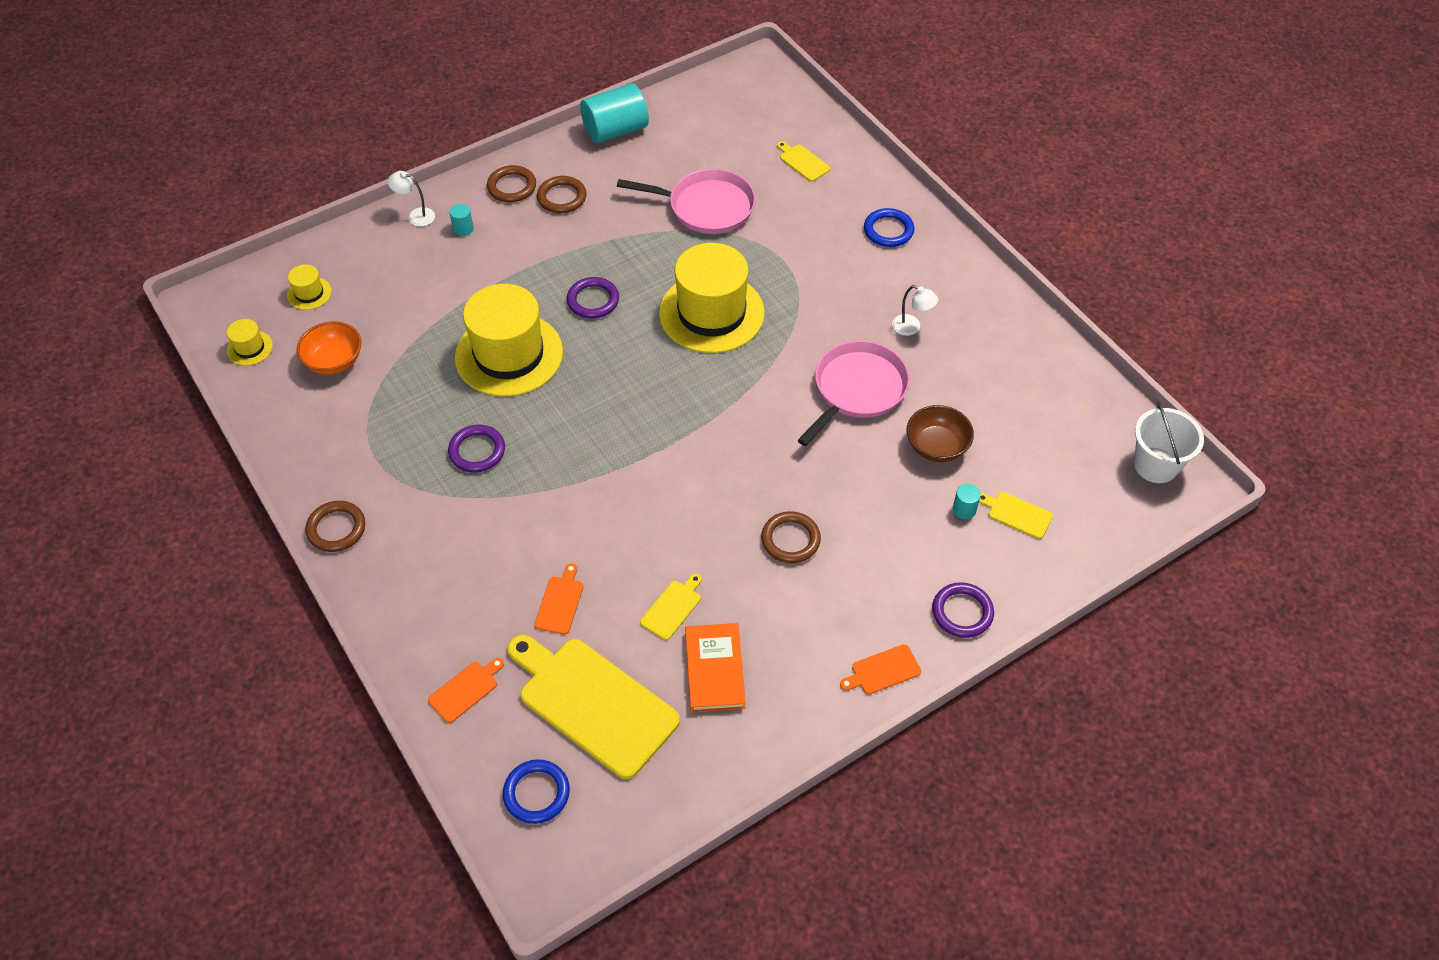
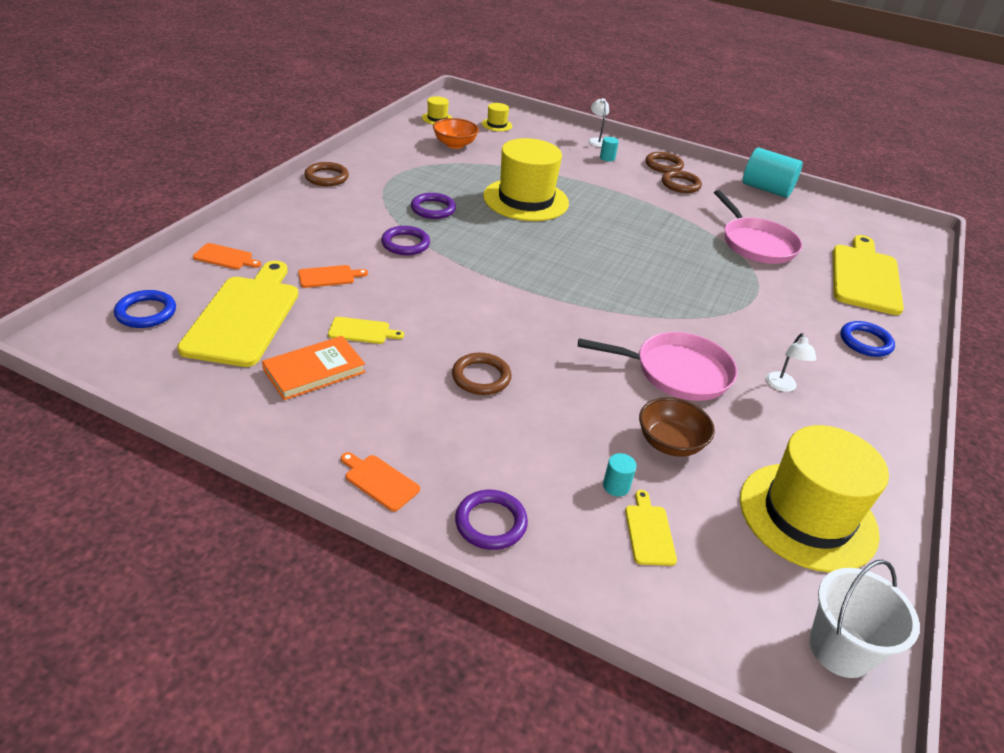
camera: 55 degrees right, 15 degrees down
(593, 300) = (610, 219): purple ring -> purple ring (405, 244)
(711, 313) = (662, 273): yellow hat -> yellow hat (807, 516)
(803, 162) = (864, 276): yellow cutting board -> yellow cutting board, size x2.33

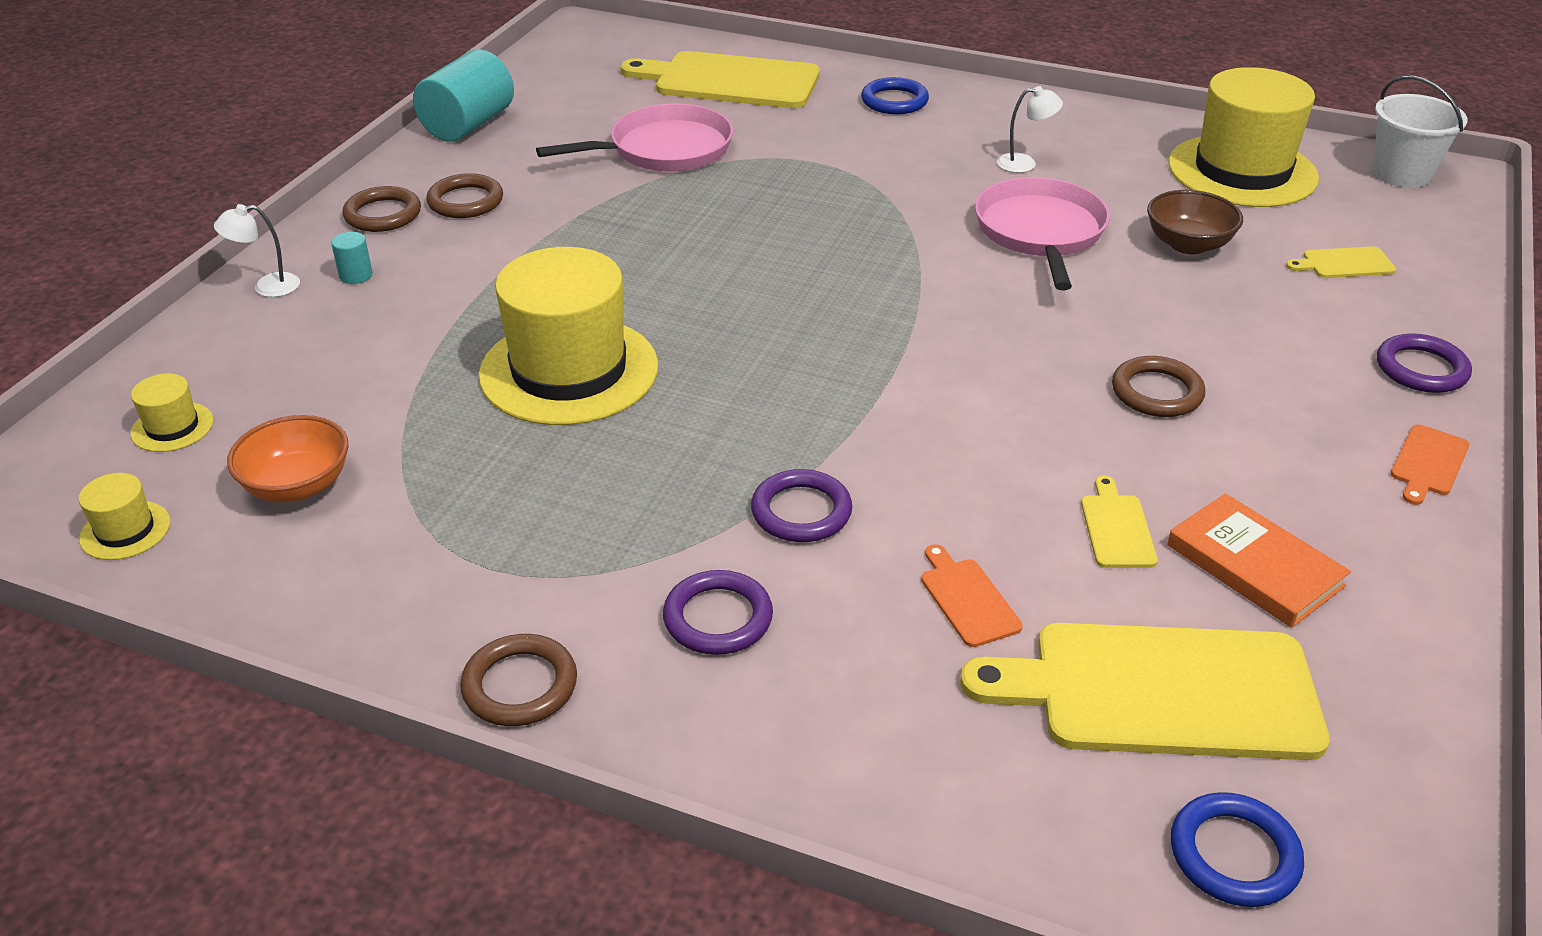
camera: 90 degrees left, 0 degrees up
(225, 257) = (966, 782): orange cutting board -> none
(433, 209) = (642, 489): purple ring -> purple ring (718, 618)
(616, 486) = (1291, 283): turquoise cylinder -> none

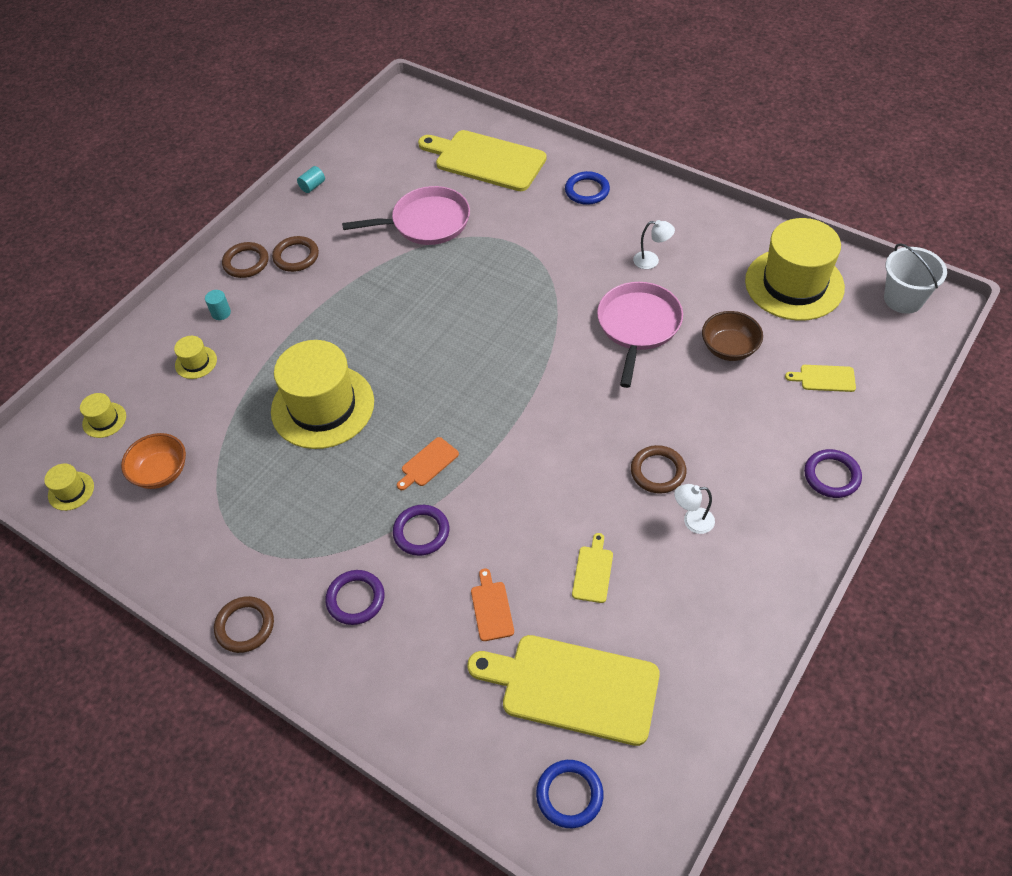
camera: 15 degrees right, 15 degrees up
(267, 287) = (170, 316): white lamp -> white lamp (692, 521)
(327, 338) = (196, 362): none -> yellow hat
(468, 125) = (312, 186): turquoise cylinder -> turquoise cylinder, size x0.43
(1254, 565) = (660, 611): orange book -> none
(1428, 463) = (799, 552): orange cutting board -> orange cutting board (428, 463)

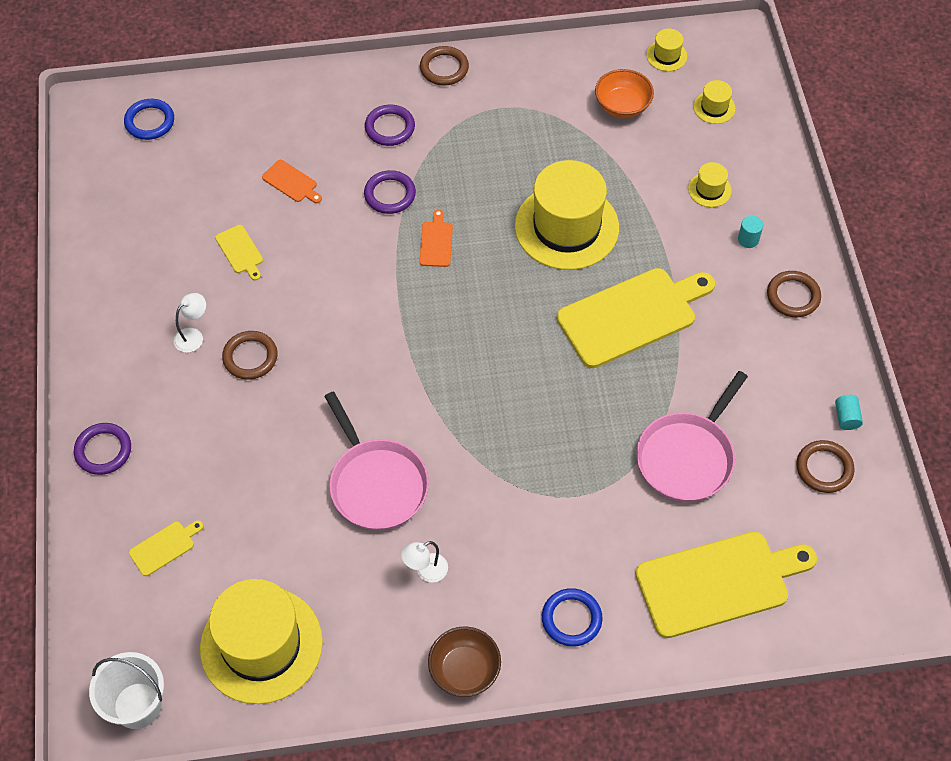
camera: 135 degrees right, 5 degrees up
(296, 256) = (758, 333): brown ring -> brown ring (824, 468)
(572, 688) = (194, 174): yellow cutting board -> yellow cutting board (631, 315)
(729, 348) = (274, 519): brown bowl -> brown bowl (464, 670)

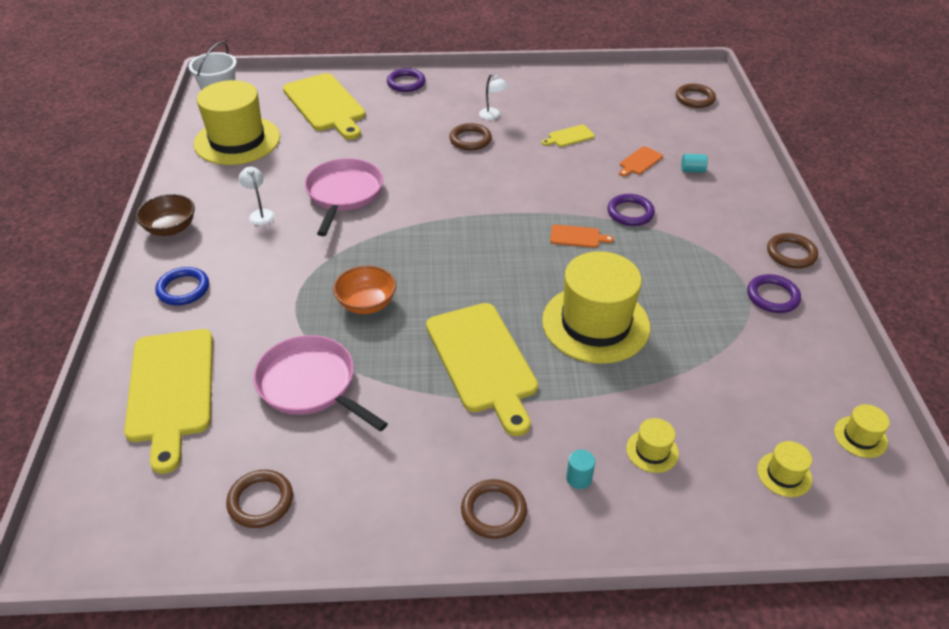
camera: 95 degrees right, 15 degrees down
(150, 122) = (694, 98): blue ring -> brown ring
(164, 547) = (326, 105): yellow cutting board -> yellow cutting board, size x2.33
(376, 484) = (344, 193): pink pan -> pink pan turned 120 degrees clockwise
(390, 128) = (708, 216): purple ring -> purple ring (772, 296)
(622, 106) = (768, 385): orange bowl -> orange bowl (366, 303)
(846, 417) = (318, 536): turquoise cylinder -> turquoise cylinder (692, 170)

